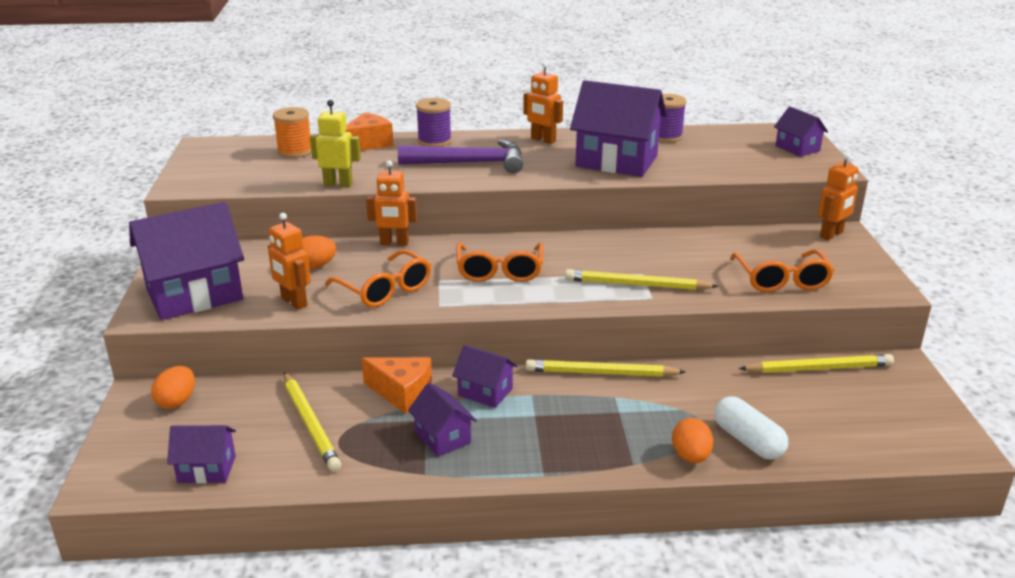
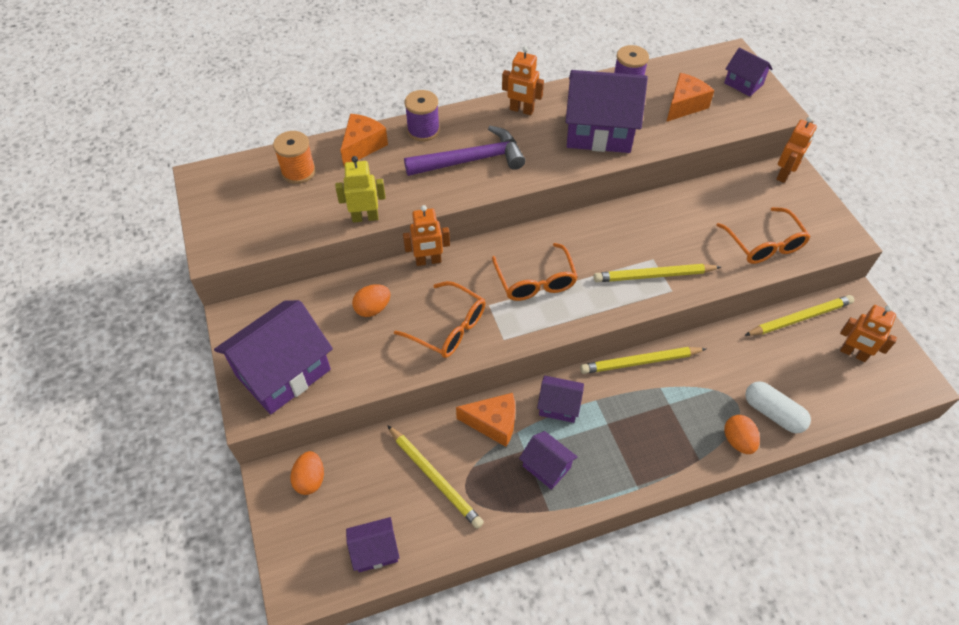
camera: 15 degrees left, 25 degrees up
(293, 302) = (377, 363): orange robot -> orange robot (853, 353)
(721, 155) = (684, 105): none -> orange cheese

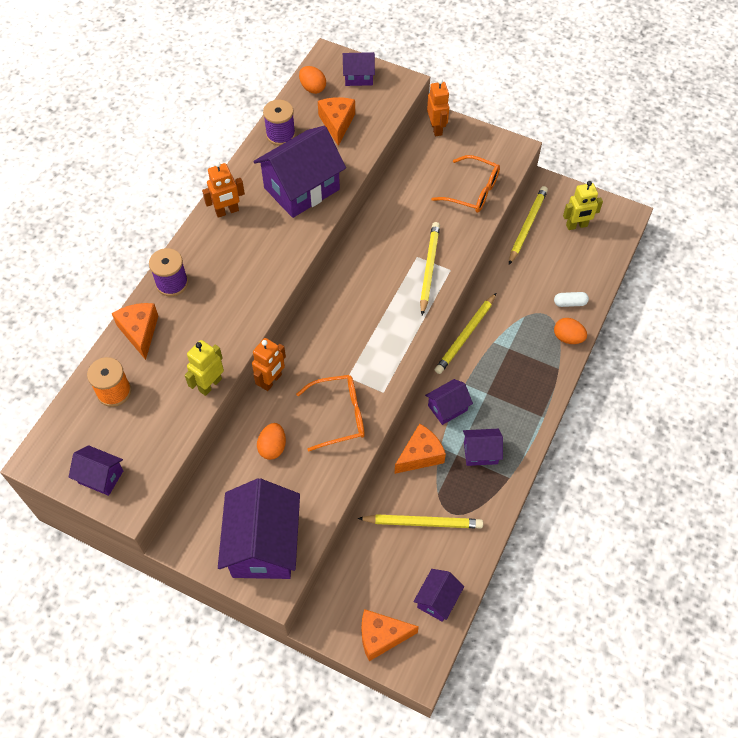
camera: 45 degrees left, 5 degrees up
(222, 219) = (101, 477): none -> purple house
(301, 535) = (381, 636): none -> orange cheese
(310, 479) = (346, 599): orange egg -> orange egg (312, 88)
(471, 160) = (236, 279): purple hammer -> none
(535, 281) = (360, 335): orange glasses -> none
(653, 275) = (429, 268): yellow pencil -> yellow pencil turned 150 degrees clockwise
(773, 413) = (570, 303): white capsule -> white capsule, size x0.63
(853, 353) = (577, 226): orange robot -> yellow robot

